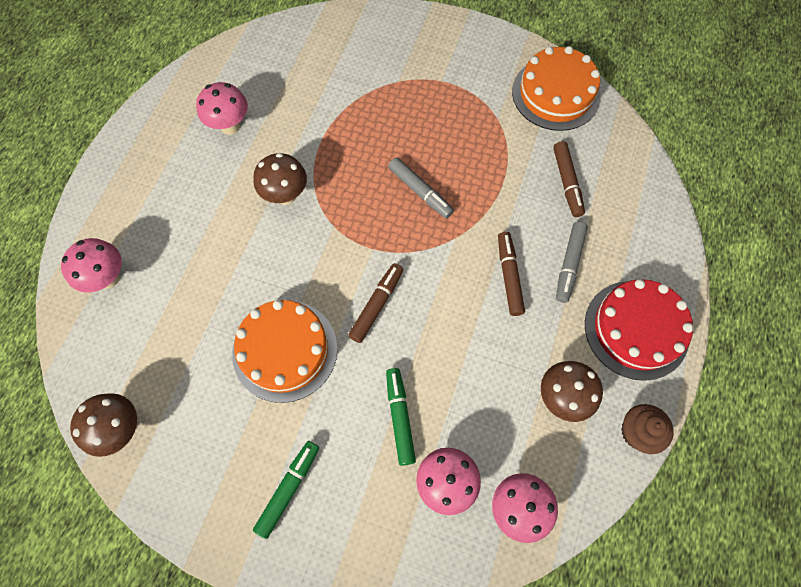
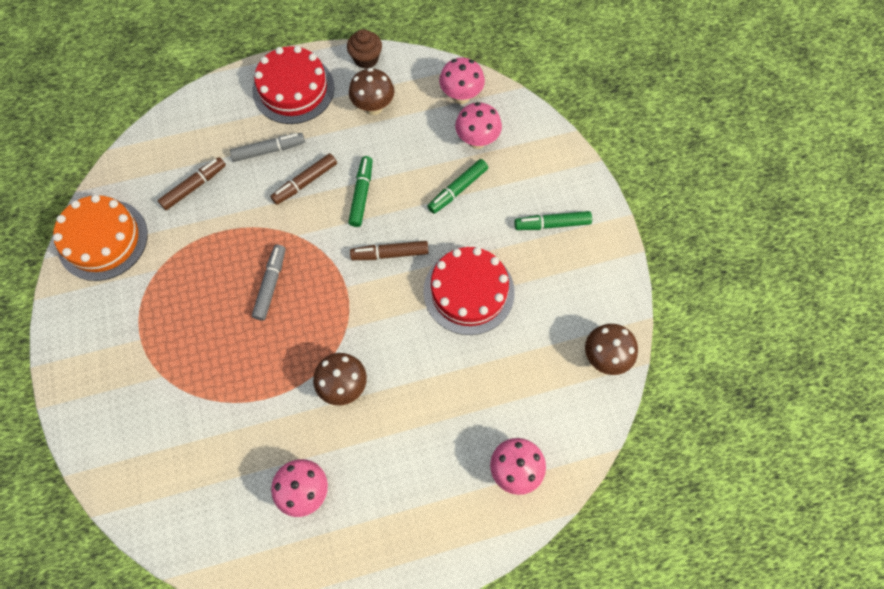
camera: 125 degrees left, 0 degrees up
(285, 350) = (468, 291): orange cake -> red cake
(459, 319) = (361, 194): none -> green marker

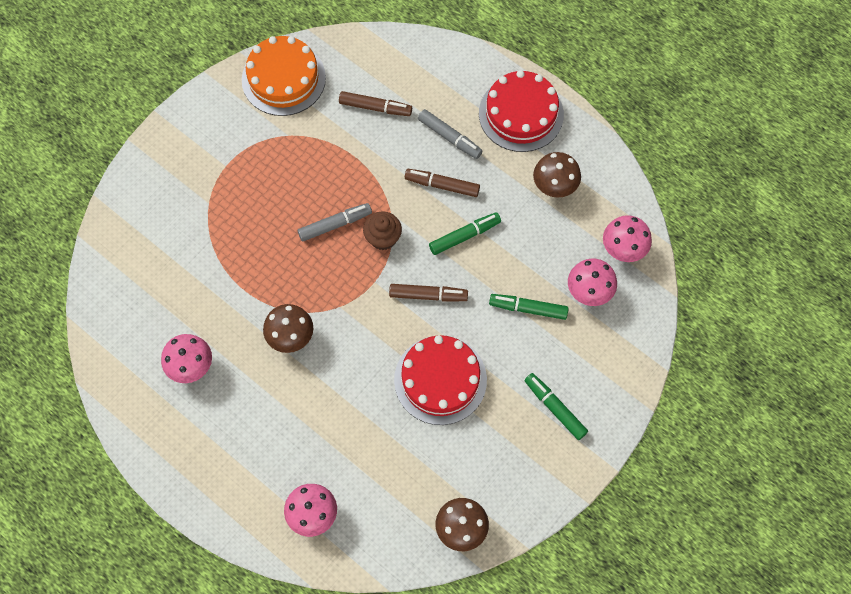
camera: 55 degrees right, 0 degrees up
(366, 59) = (597, 148): brown cupcake -> brown cupcake (383, 238)
(390, 254) = (428, 295): brown marker -> brown marker turned 135 degrees clockwise

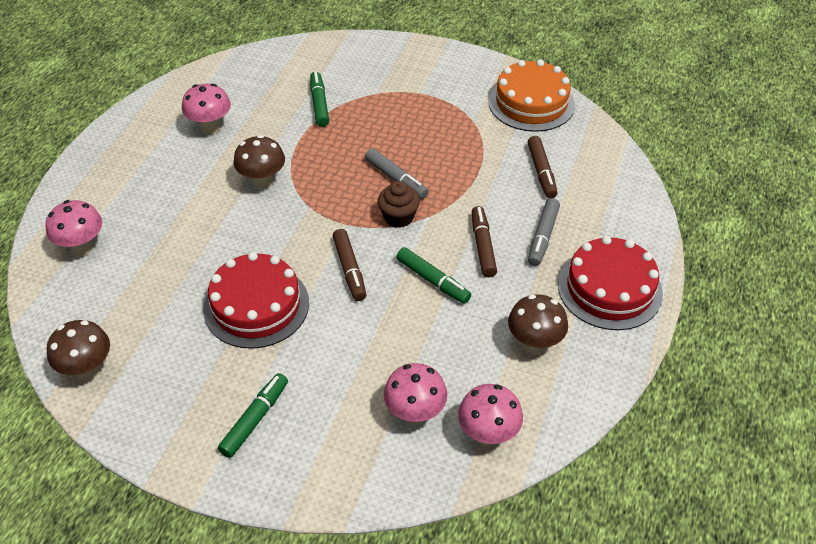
camera: 70 degrees right, 20 degrees down
(528, 309) = (370, 360): green marker -> green marker (319, 104)

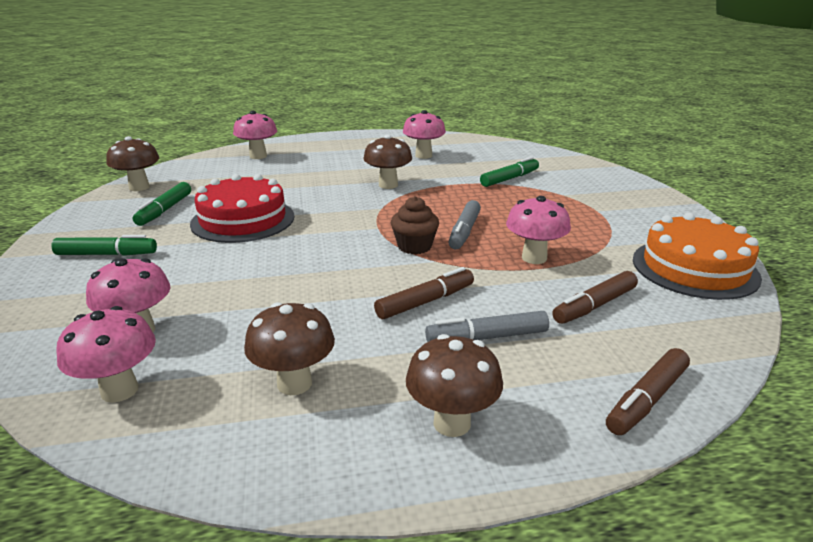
camera: 60 degrees right, 20 degrees down
(350, 269) = (320, 244): brown marker -> brown marker (647, 399)
(433, 280) = (344, 287): green marker -> green marker (165, 210)
(464, 165) = (534, 258): none -> pink mushroom
(609, 289) = (452, 423): red cake -> brown mushroom

